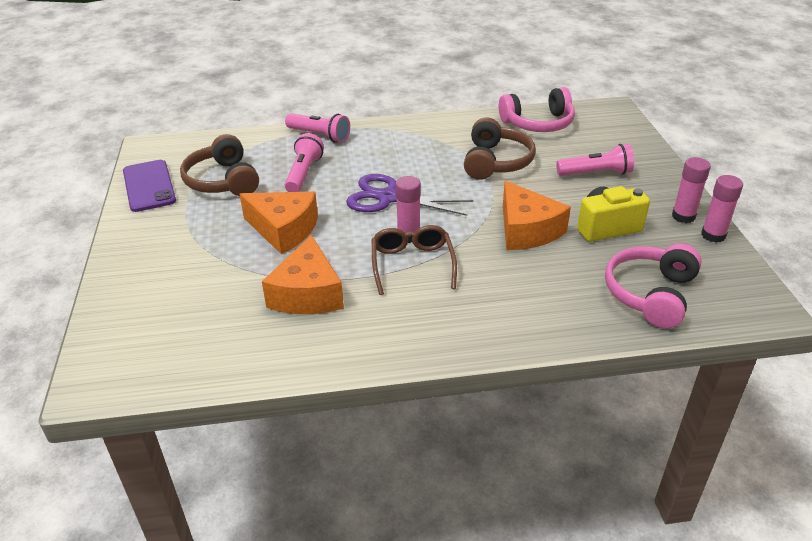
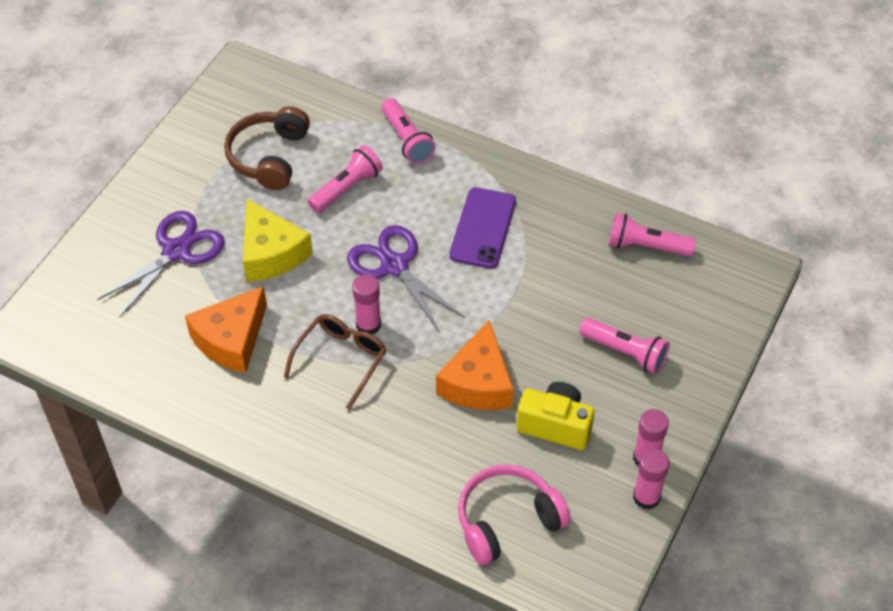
camera: 35 degrees right, 15 degrees up
(149, 186) = (203, 128): purple phone -> purple phone (483, 228)
(199, 262) = (176, 251): none -> purple scissors
(284, 230) = (271, 253): orange cheese -> yellow cheese
(496, 162) = (542, 277): brown headphones -> none
(538, 123) = (646, 246): pink headphones -> pink flashlight

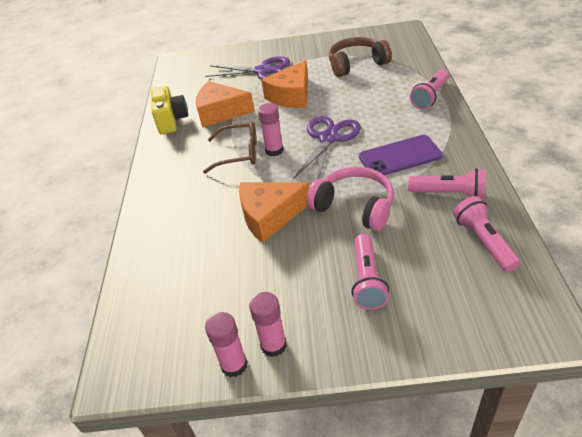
camera: 65 degrees right, 10 degrees down
(271, 253) = (291, 96): yellow cheese -> orange cheese
(347, 188) = (366, 95): pink flashlight -> pink flashlight (449, 194)
(507, 520) = (162, 288): pink headphones -> pink headphones (354, 207)
(555, 425) = (264, 273): yellow camera -> yellow camera (171, 121)

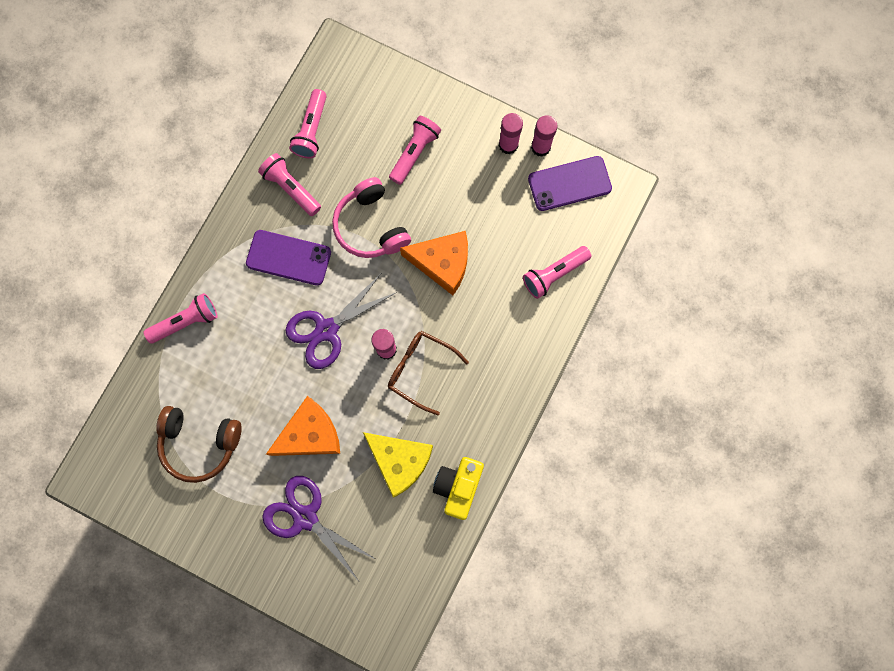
camera: 155 degrees left, 35 degrees up
(158, 261) = (553, 274): none -> pink flashlight
(179, 346) = (569, 184): none -> purple phone
(220, 112) = (400, 461): orange cheese -> yellow cheese

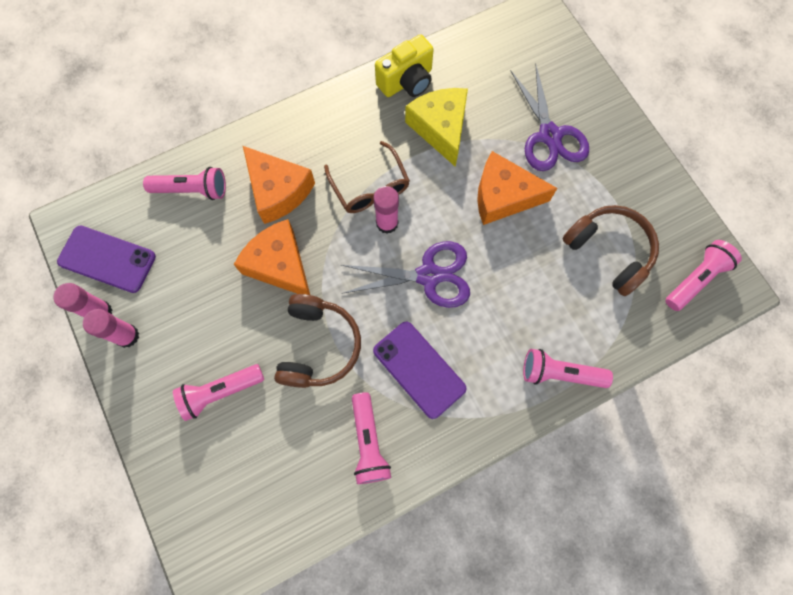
camera: 145 degrees left, 5 degrees down
(311, 130) = (303, 494): pink flashlight -> pink flashlight (696, 279)
(371, 226) = (318, 346): pink headphones -> brown headphones
(488, 318) = (278, 191): none -> orange cheese

